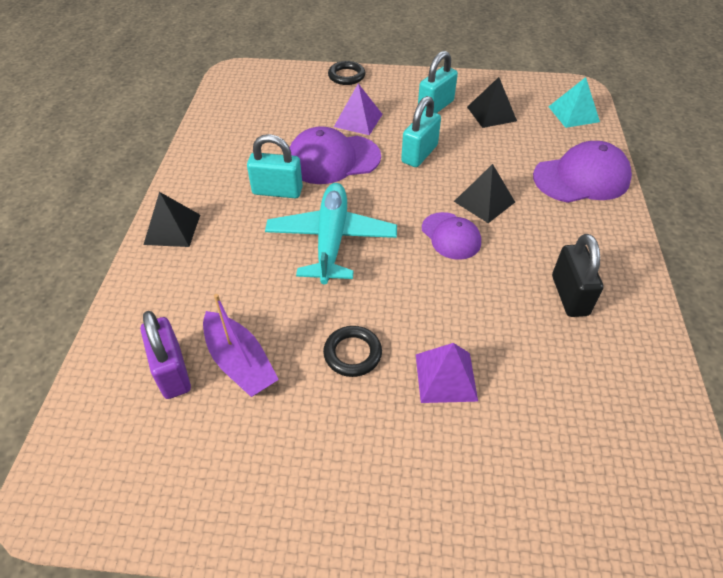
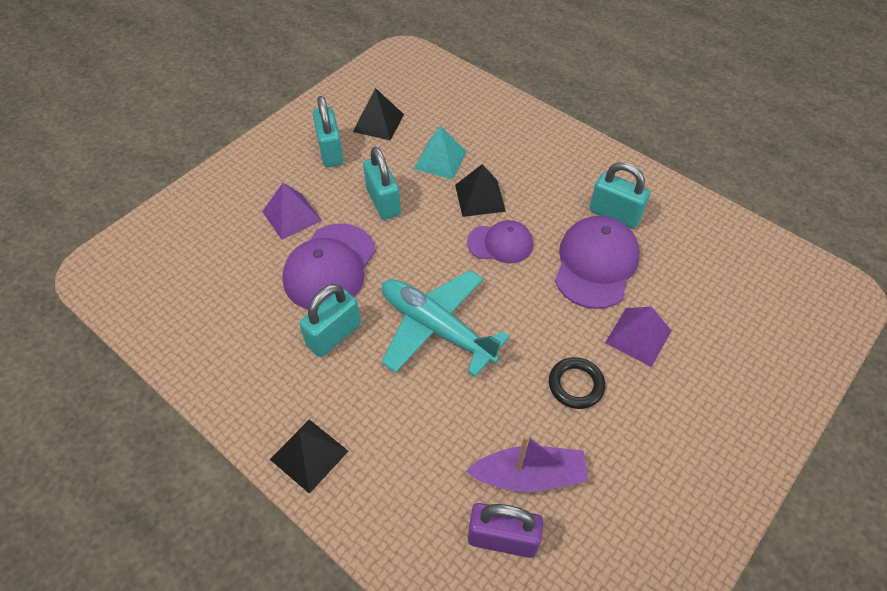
camera: 55 degrees left, 5 degrees up
(346, 76) = (212, 184): black ring -> none
(569, 295) = (614, 214): black padlock -> turquoise padlock
(573, 114) = (429, 77): turquoise pyramid -> turquoise pyramid (440, 160)
(581, 178) = (505, 124): purple cap -> purple cap (596, 264)

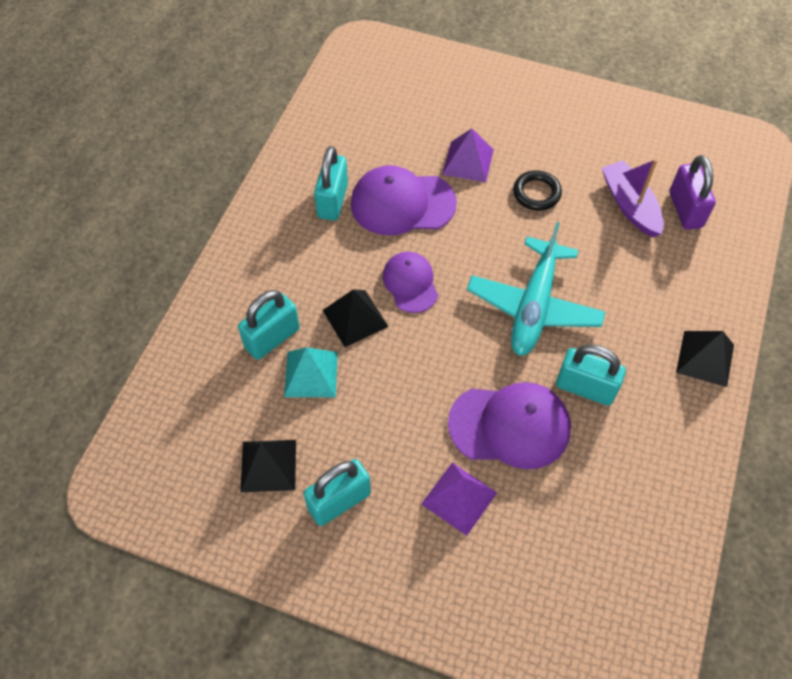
camera: 110 degrees left, 5 degrees up
(383, 202) = (398, 409): turquoise padlock -> turquoise padlock (272, 338)

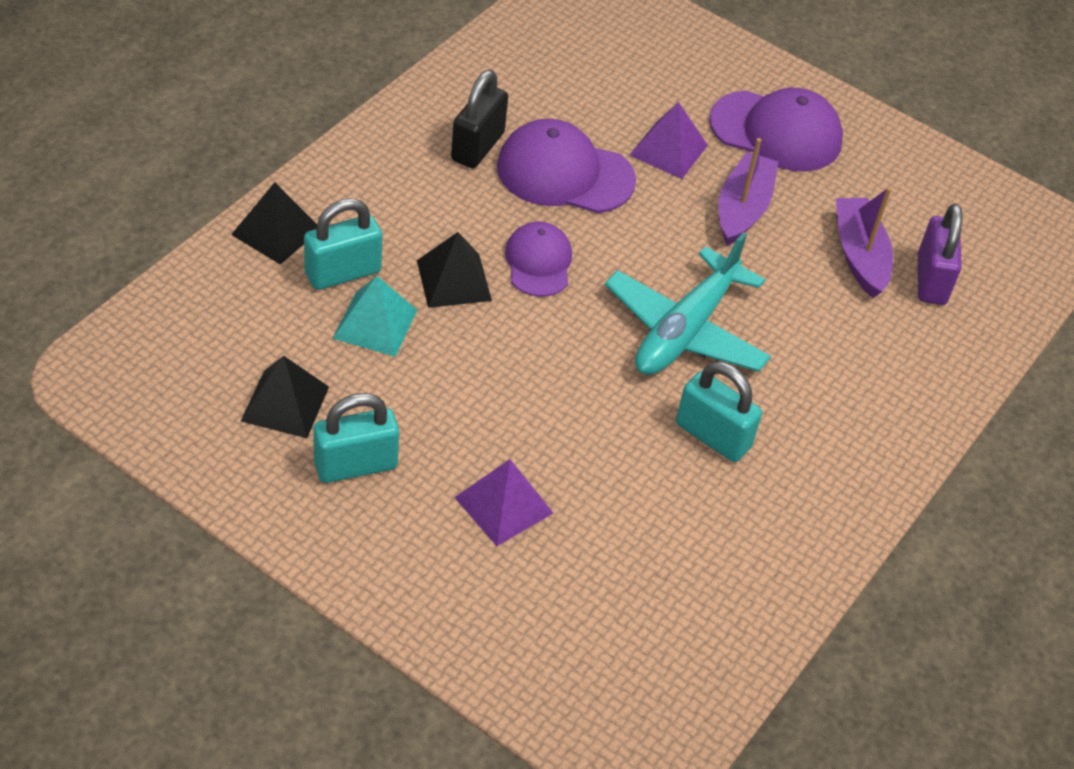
camera: 10 degrees right, 10 degrees down
(332, 201) = (477, 147): turquoise padlock -> black padlock
(510, 426) = (599, 449): purple cap -> purple cap (776, 131)
(536, 193) = (742, 208): black ring -> purple boat
(705, 358) = (882, 448): black pyramid -> black pyramid (276, 231)

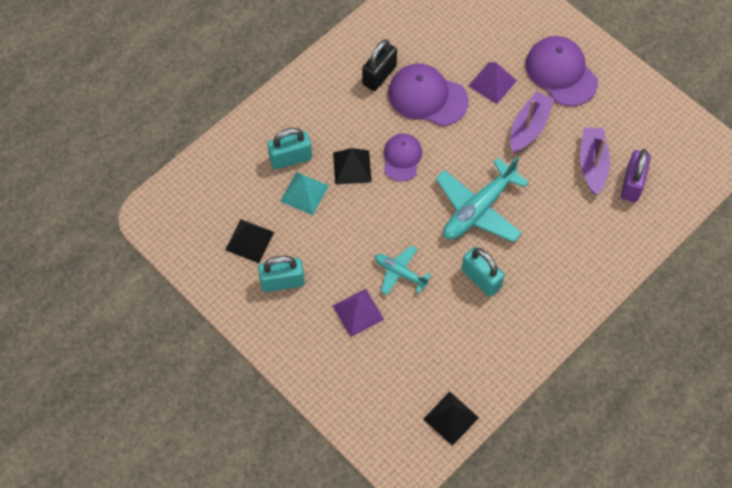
camera: 15 degrees right, 15 degrees up
(276, 231) = (257, 128): black pyramid -> black pyramid (451, 418)
(568, 436) = (400, 273): none -> turquoise plane
(776, 131) = (561, 72): purple cap -> purple cap turned 150 degrees counterclockwise

